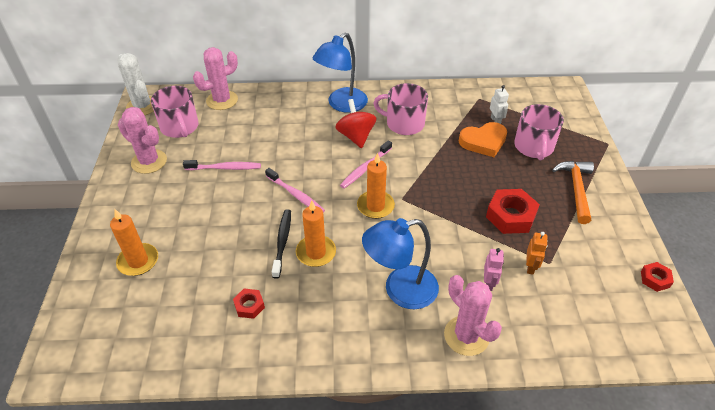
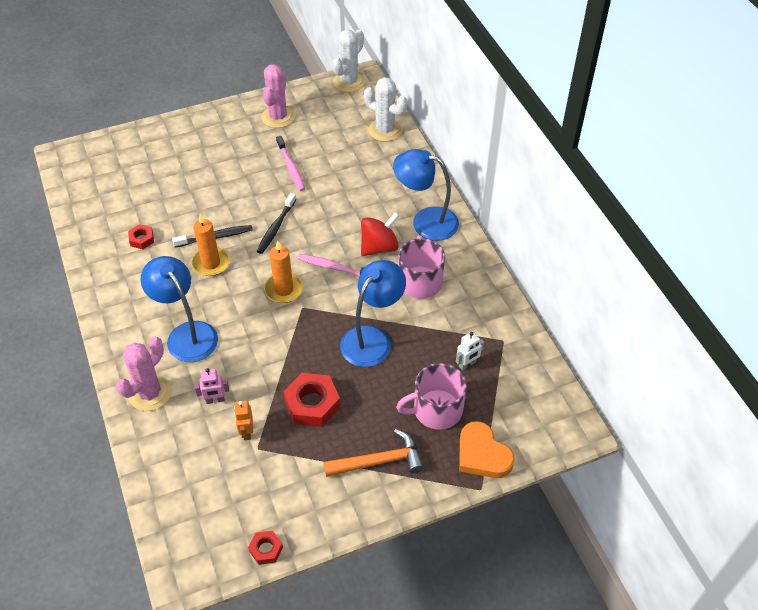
camera: 70 degrees right, 5 degrees up
(138, 261) = (166, 157): orange candle -> none
(180, 127) = (332, 117): pink mug -> none
(222, 100) = (385, 130): pink cactus -> white cactus
(296, 195) = (276, 227): pink toothbrush -> black toothbrush
(453, 164) = (372, 338): none -> blue lamp
(483, 142) = (423, 359): orange heart -> orange heart (482, 454)
(530, 267) = (246, 432): orange robot -> orange robot turned 90 degrees clockwise

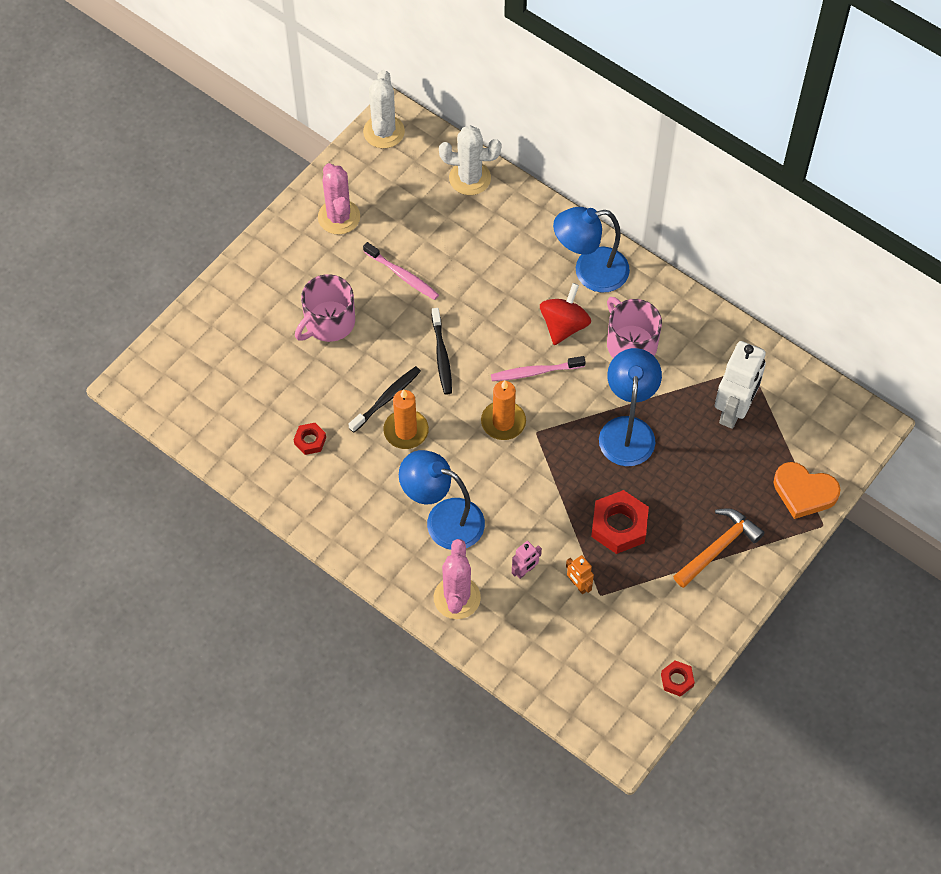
camera: 30 degrees left, 10 degrees up
(436, 410) = (735, 471): pink mug -> pink mug (328, 322)
(467, 364) = (734, 410): white robot -> white robot, size x2.13

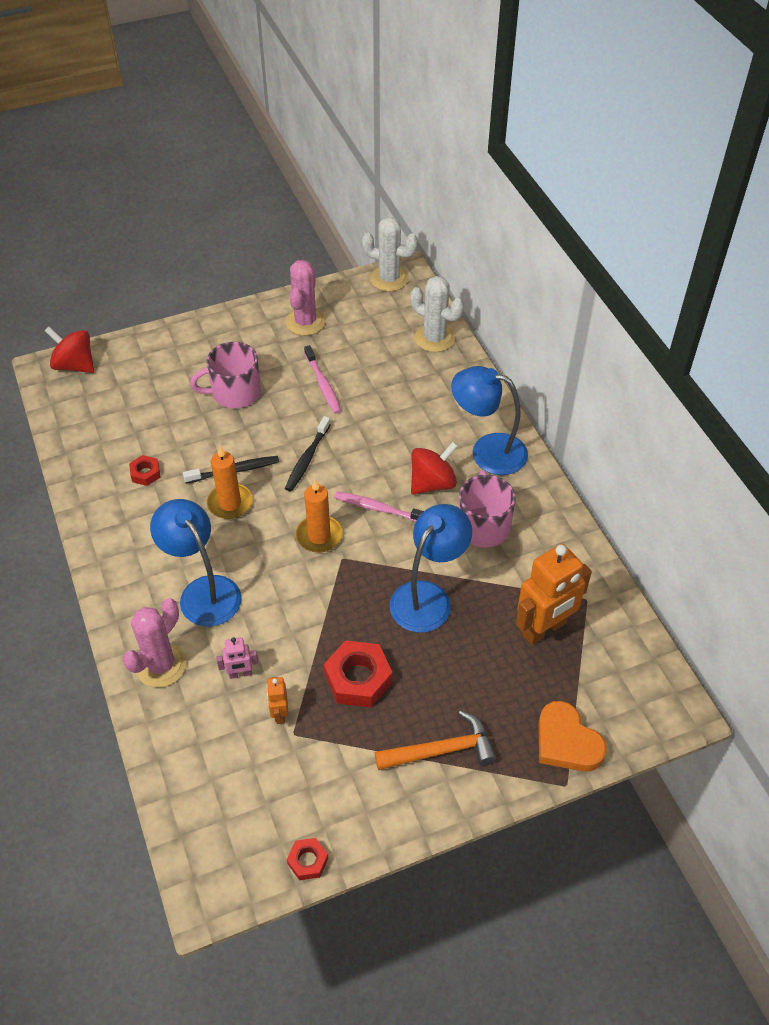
camera: 30 degrees right, 10 degrees down
(155, 368) = (75, 365): none -> red spinning top
(384, 132) = (389, 279): white cactus -> white cactus turned 75 degrees clockwise
(734, 410) = (544, 629): white robot -> orange robot

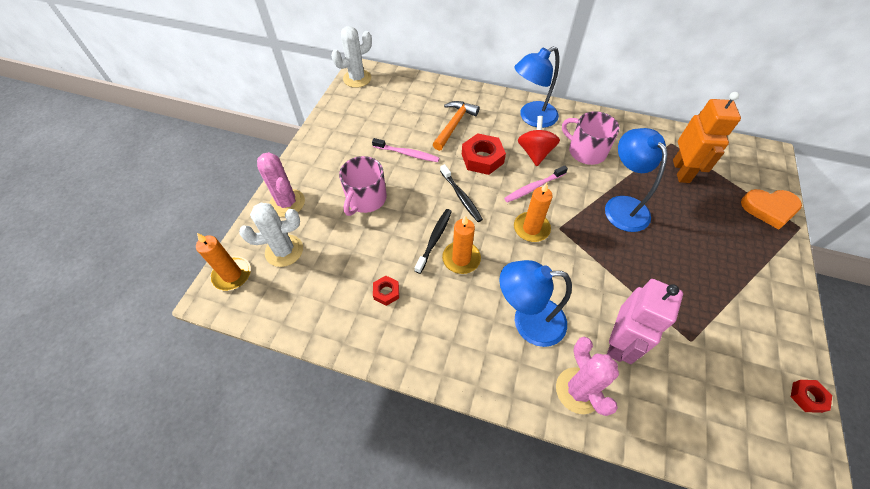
camera: 50 degrees left, 5 degrees up
(75, 365) = (232, 275): red spinning top -> orange candle
(240, 674) = (619, 342): pink robot -> pink robot, size x2.13
(279, 713) = (669, 339): orange robot -> none
(305, 322) = (346, 131): pink cactus -> pink cactus (287, 203)
(358, 679) = (665, 277): red nut -> red nut (482, 158)
(434, 338) = (425, 88): white cactus -> white cactus (284, 251)
(442, 750) = (746, 268): orange hammer -> orange hammer (454, 125)

